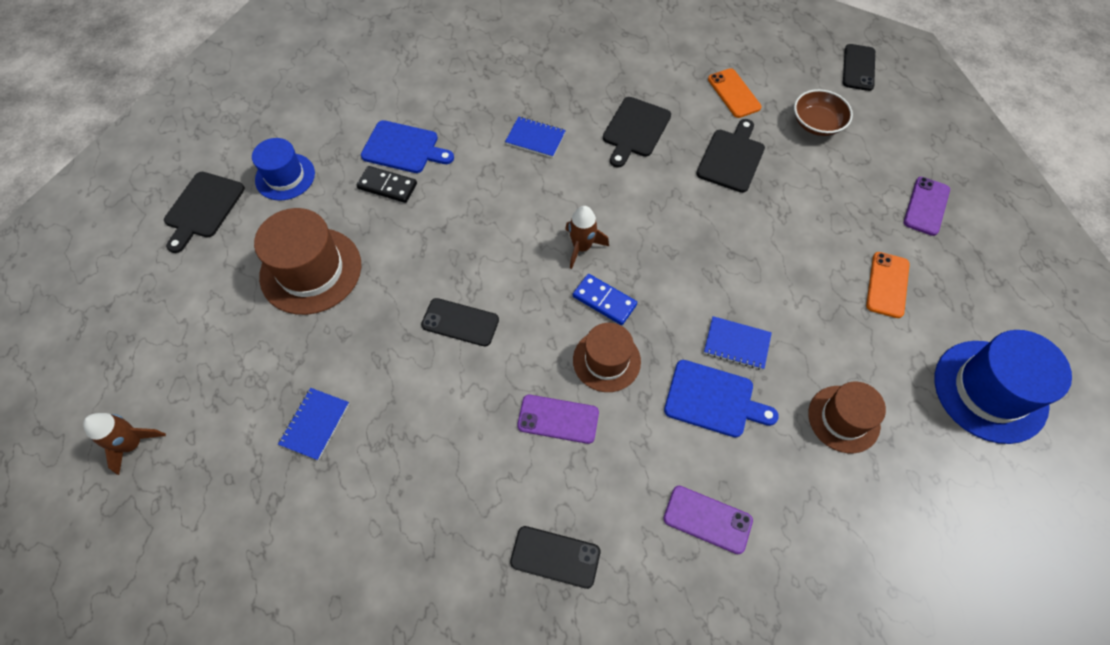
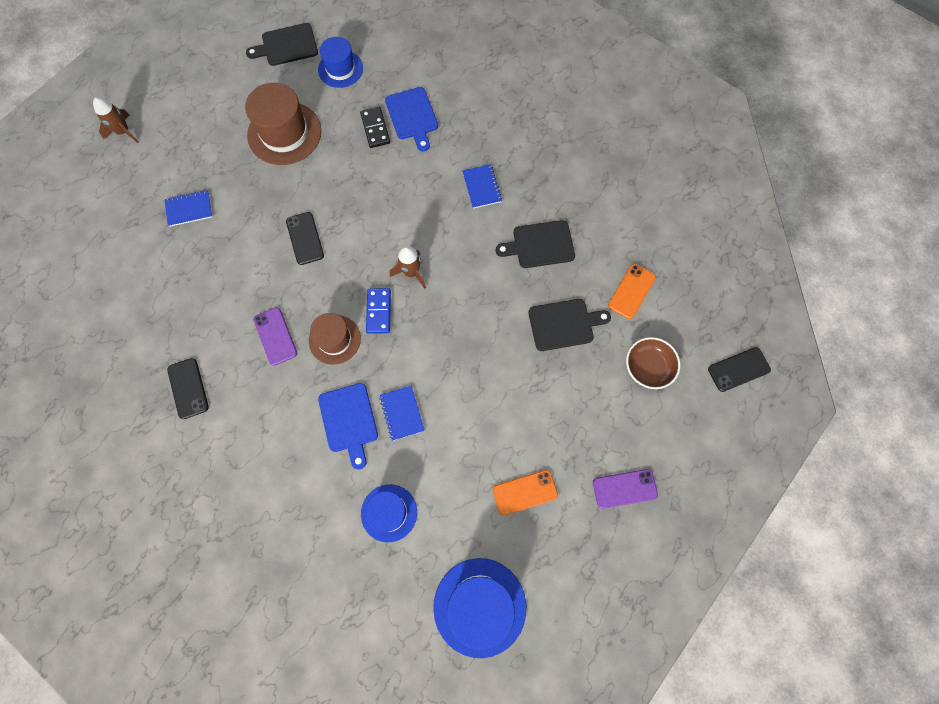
camera: 55 degrees right, 10 degrees up
(707, 519) = (263, 462): purple phone -> none
(843, 419) = (389, 513): brown hat -> blue hat

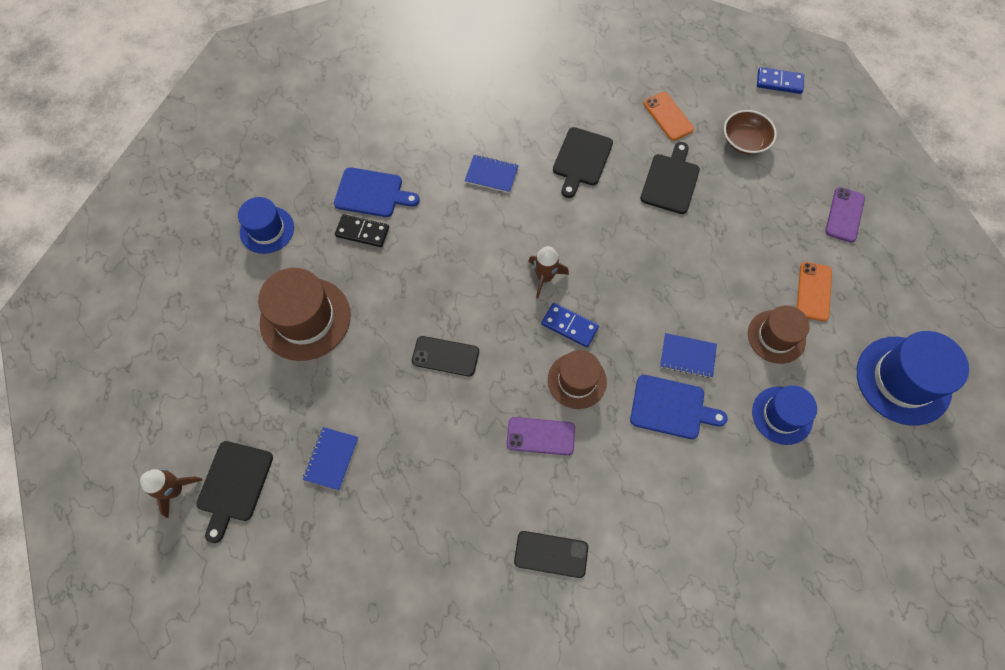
camera: 60 degrees left, 5 degrees down
(287, 46) = (196, 266): black cutting board -> black cutting board (234, 485)
(461, 478) = (776, 336): none -> brown hat
(738, 369) = (779, 82): black phone -> blue domino

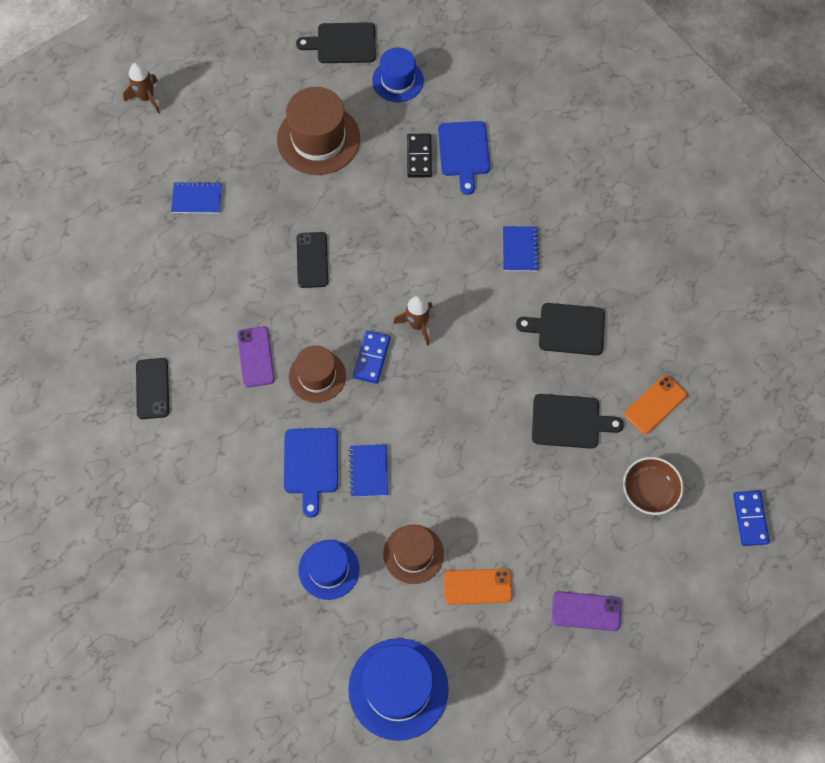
camera: 75 degrees right, 0 degrees up
(234, 485) = (159, 136): black cutting board -> black cutting board (343, 43)

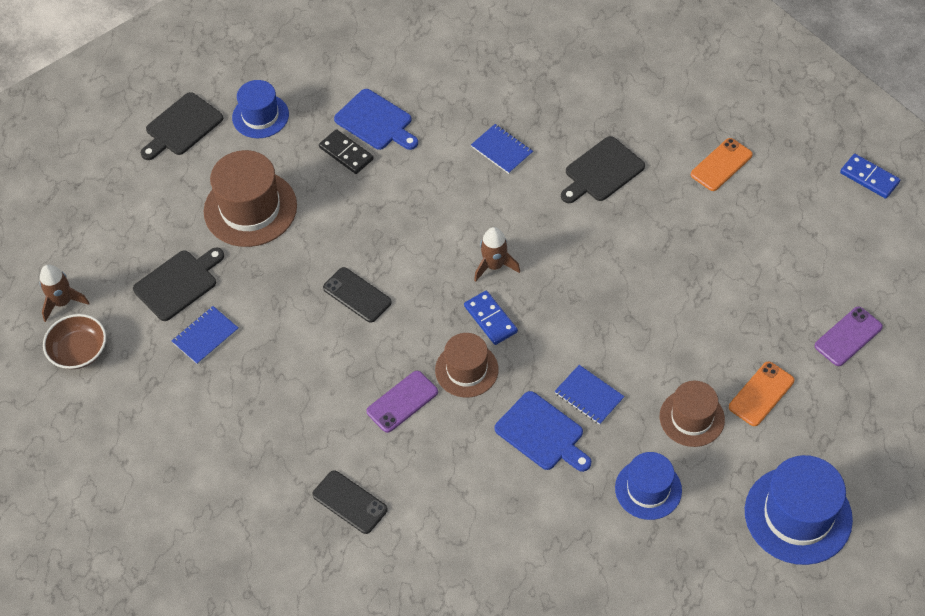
camera: 45 degrees left, 10 degrees down
(255, 357) = (402, 401): purple phone -> purple phone turned 75 degrees counterclockwise
(569, 421) = (681, 228): black cutting board -> black cutting board (178, 283)
(649, 491) = (788, 222): brown bowl -> brown bowl (79, 351)
(655, 404) = (721, 165): orange phone -> orange phone turned 45 degrees clockwise

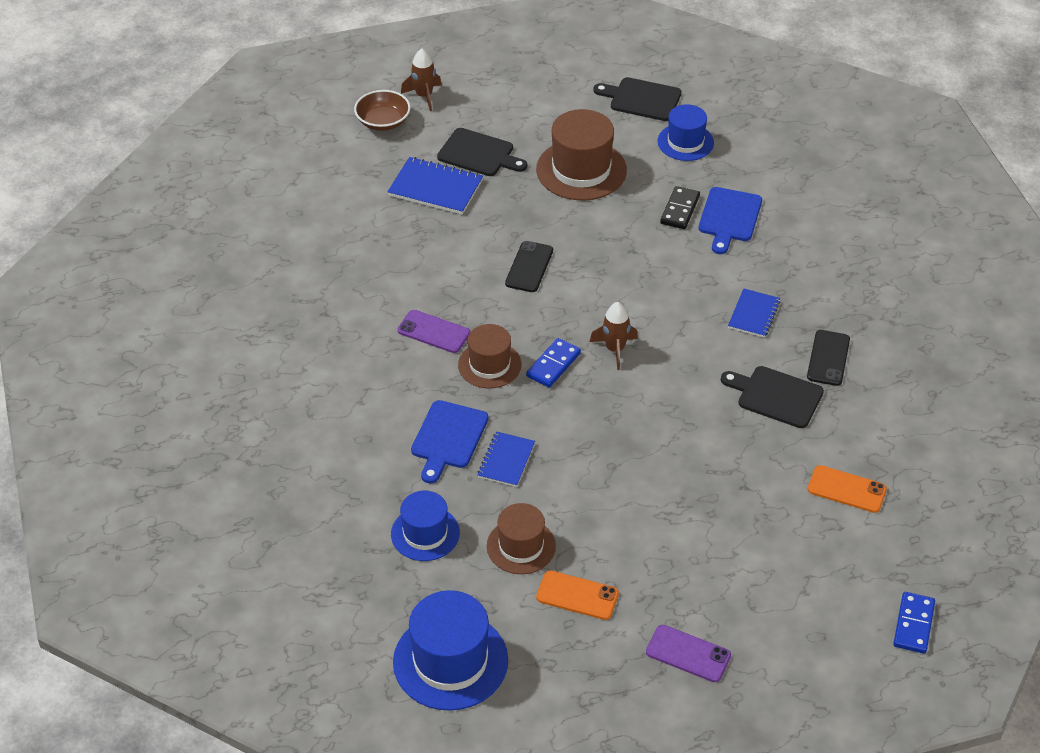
camera: 65 degrees right, 10 degrees down
(205, 336) = (435, 188): blue notebook -> blue notebook, size x1.55
(349, 502) = (317, 330): black phone -> black phone (828, 358)

